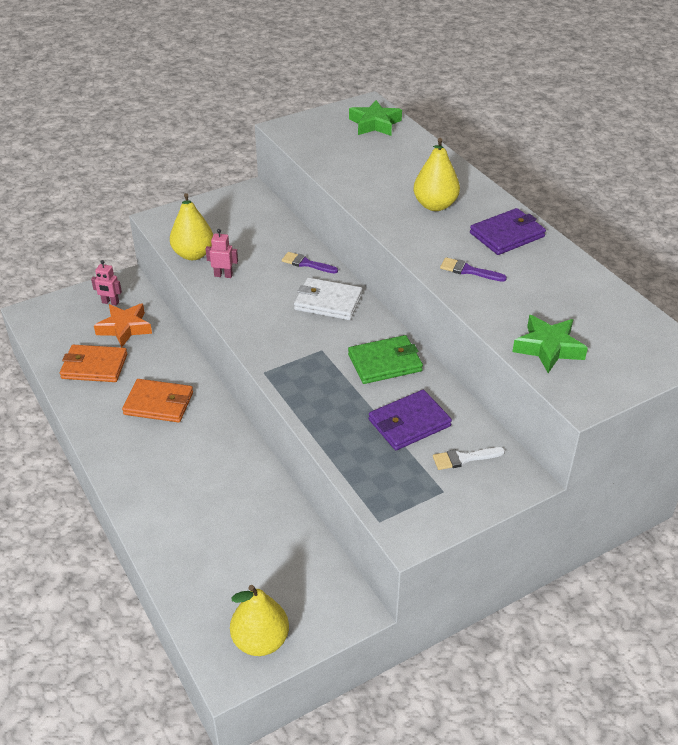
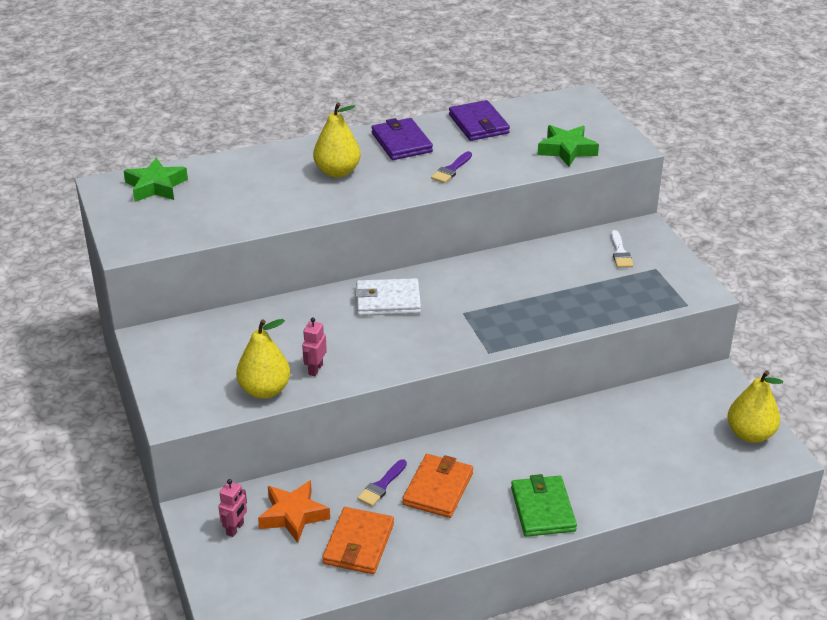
camera: 80 degrees left, 5 degrees down
(306, 263) = (315, 308): purple brush -> purple brush (381, 486)
(328, 302) = (388, 301): white wallet -> white wallet turned 60 degrees clockwise
(385, 363) = (491, 277): green wallet -> green wallet (543, 509)
(409, 423) = (574, 274): purple wallet -> purple wallet (478, 124)

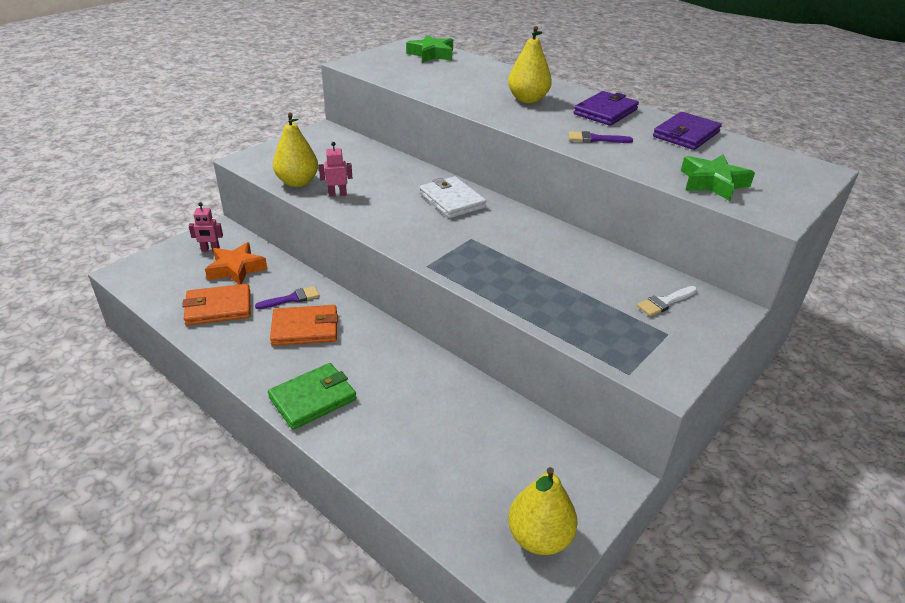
camera: 60 degrees right, 0 degrees up
(381, 486) = (292, 298): purple brush -> purple brush turned 150 degrees clockwise

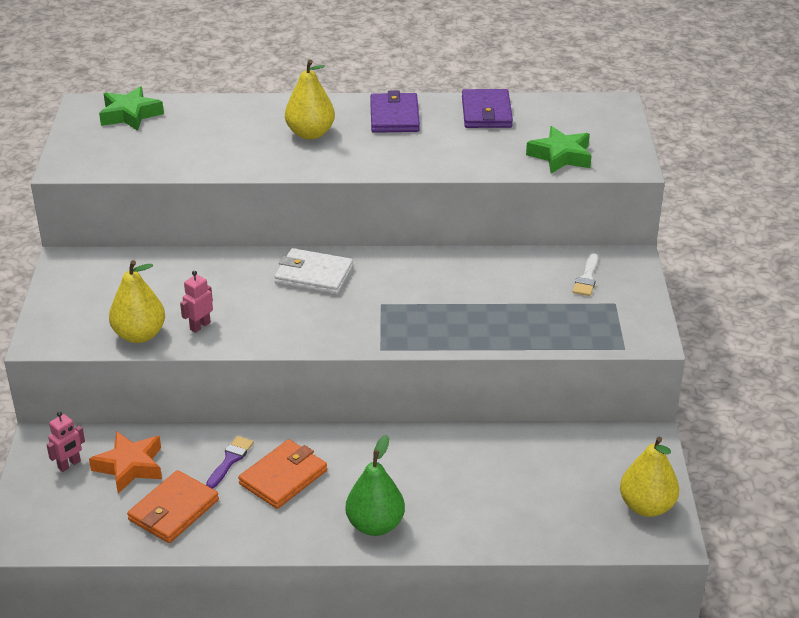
camera: 40 degrees left, 0 degrees up
(313, 398) = (375, 525): green wallet -> green pear
(595, 139) = (425, 153): purple brush -> none

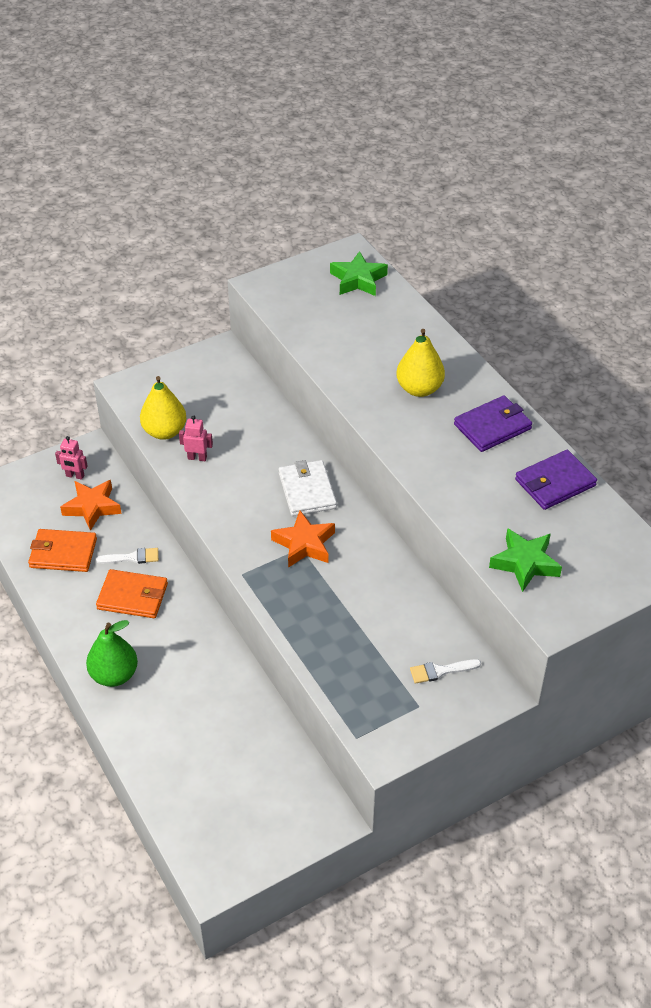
camera: 60 degrees right, 10 degrees up
(230, 460) = (132, 557): purple brush -> white brush
(378, 300) = (304, 544): none -> orange star
(646, 506) = (242, 850): yellow pear -> none

